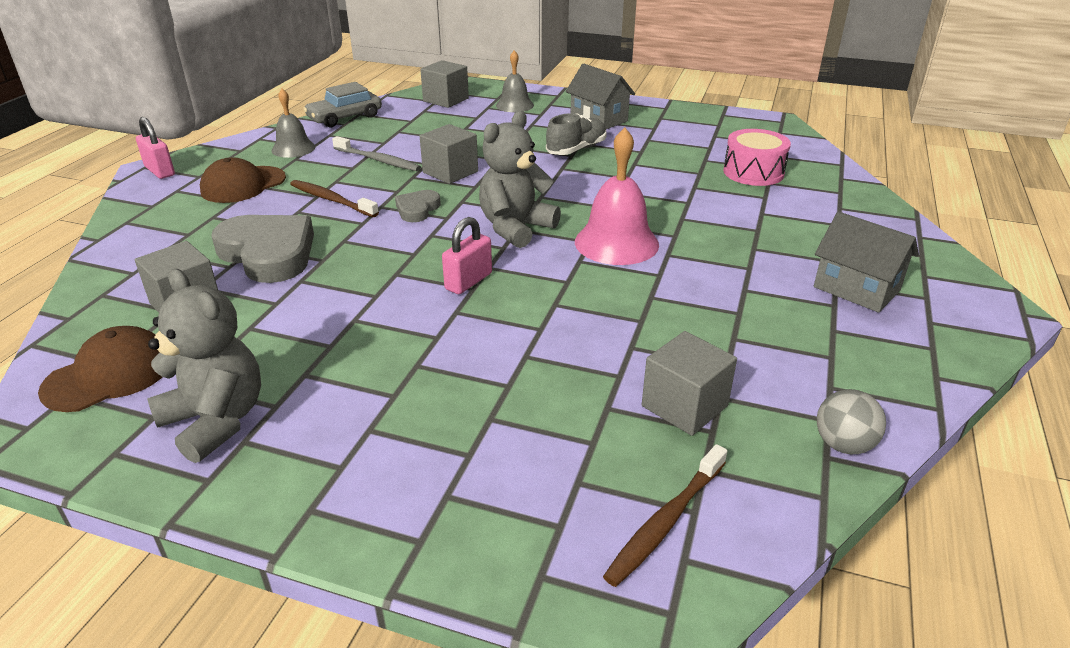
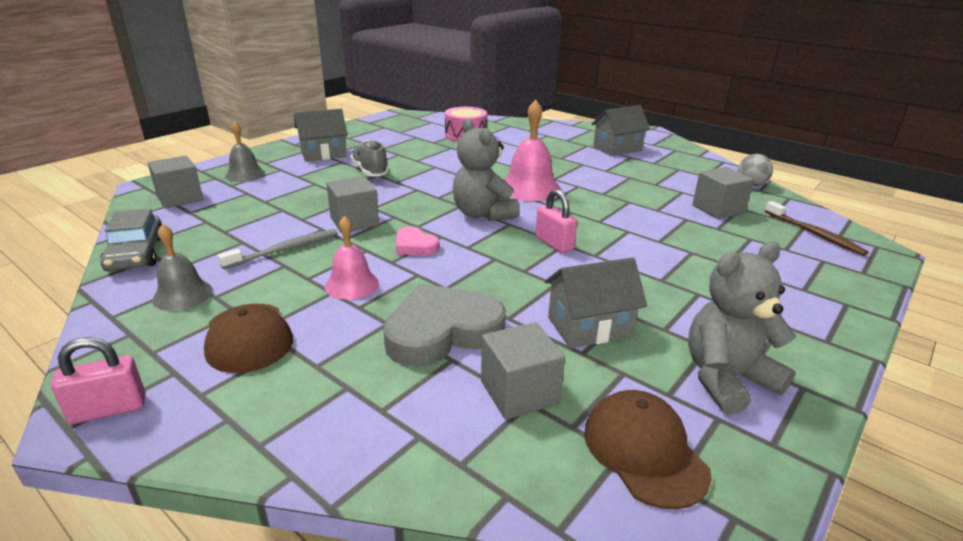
camera: 70 degrees left, 5 degrees down
(295, 326) = (589, 327): none -> grey house
(331, 200) = (351, 284): brown toothbrush -> pink bell
(417, 209) = (415, 246): grey heart -> pink heart

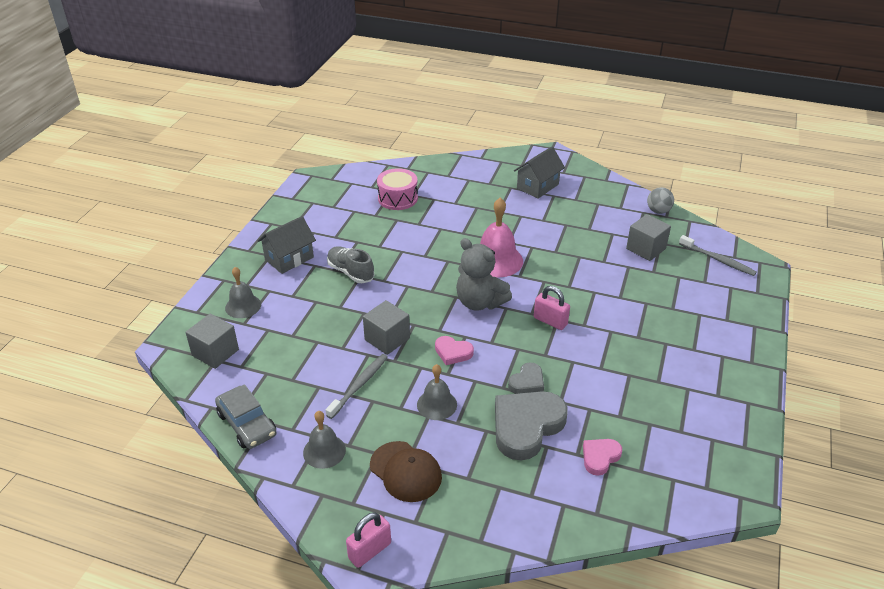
camera: 20 degrees left, 10 degrees up
(351, 284) = (437, 404): pink bell -> grey bell
(480, 289) = (527, 382): none -> grey heart
(519, 392) = (600, 457): grey cube -> pink heart
(589, 327) = (613, 394): grey house -> none
(644, 451) = (684, 473): brown cap -> none
(727, 379) = (707, 410): grey teddy bear -> none
(814, 234) = (718, 260): brown toothbrush -> grey toothbrush

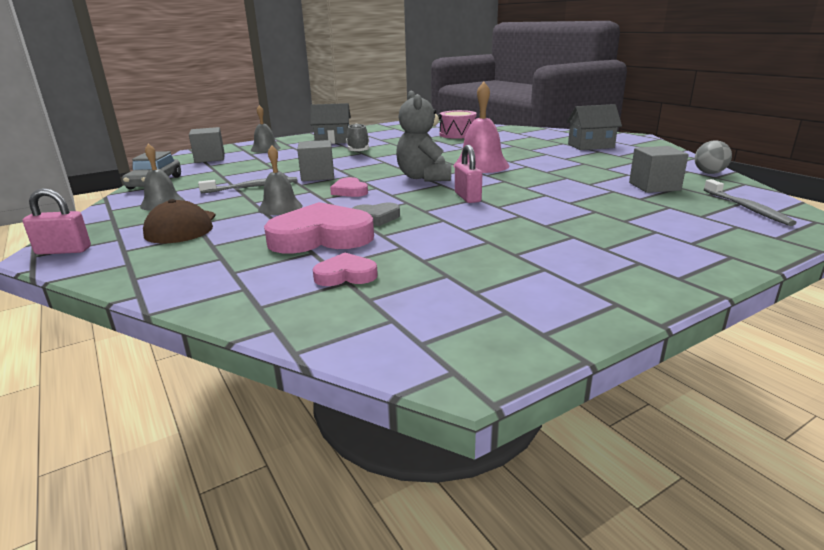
camera: 40 degrees right, 15 degrees down
(526, 426) = (321, 237): grey heart -> pink heart

